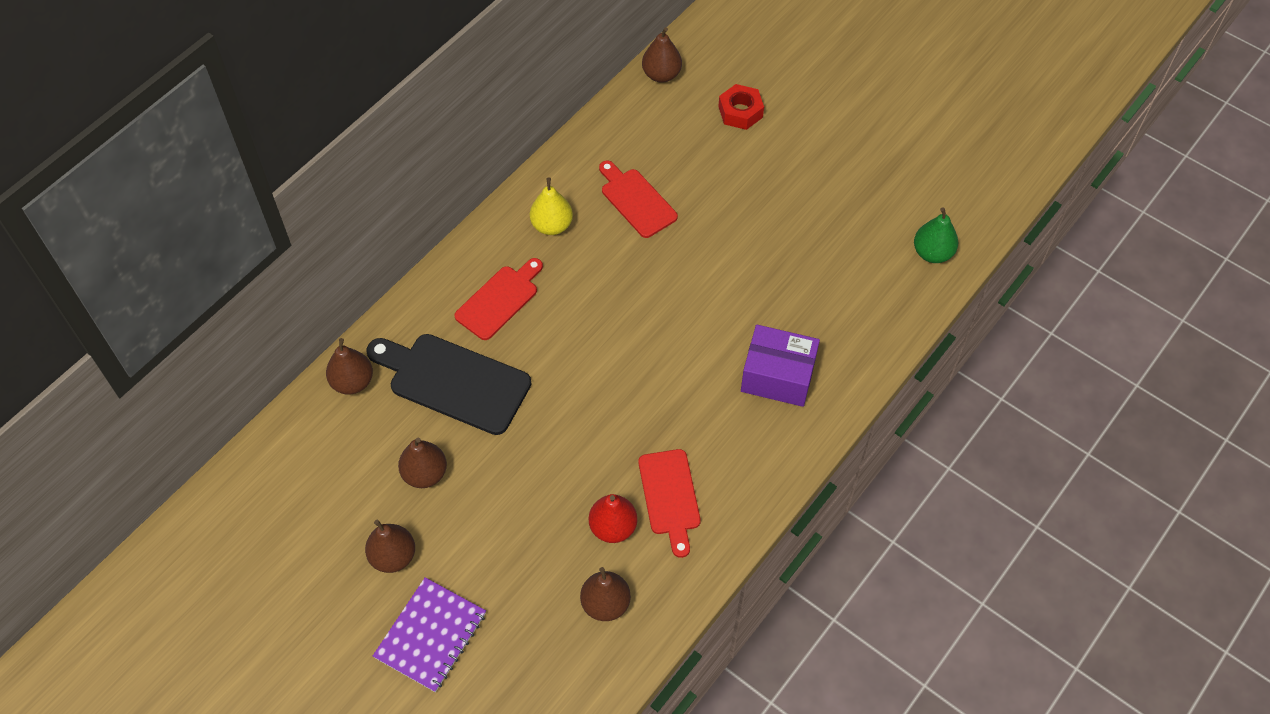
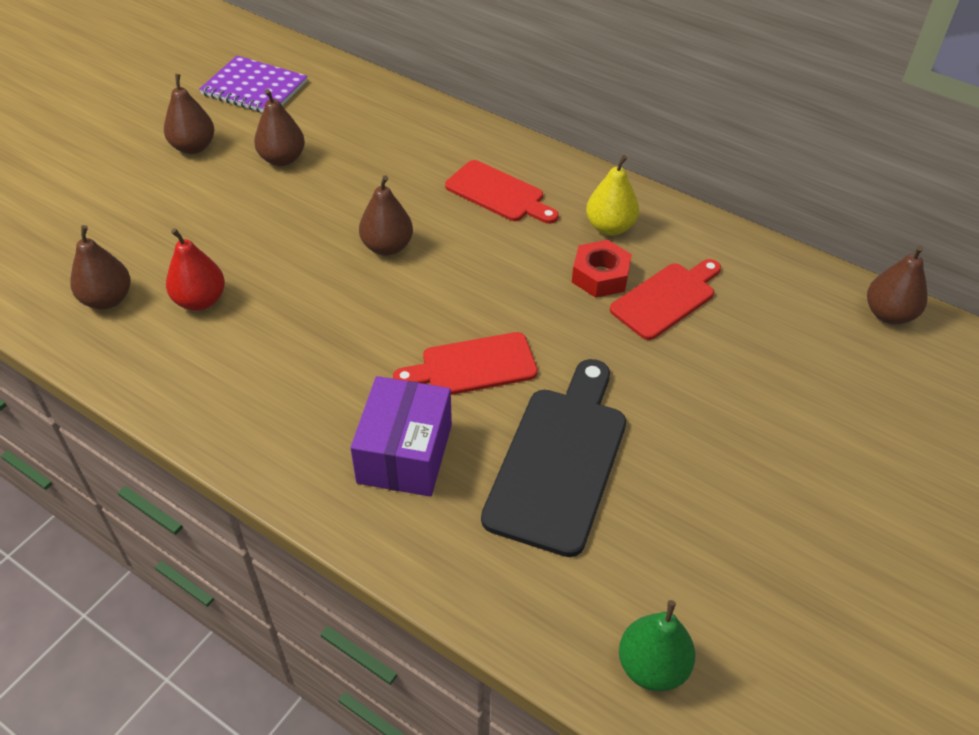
camera: 85 degrees right, 10 degrees down
(353, 382) = (390, 105): brown pear -> brown pear (387, 247)
(430, 635) = (104, 177): purple notebook -> purple notebook (254, 88)
(453, 381) = (391, 169): black cutting board -> black cutting board (559, 461)
(670, 497) = (233, 348): red cutting board -> red cutting board (472, 366)
(740, 112) = (857, 402): red nut -> red nut (600, 276)

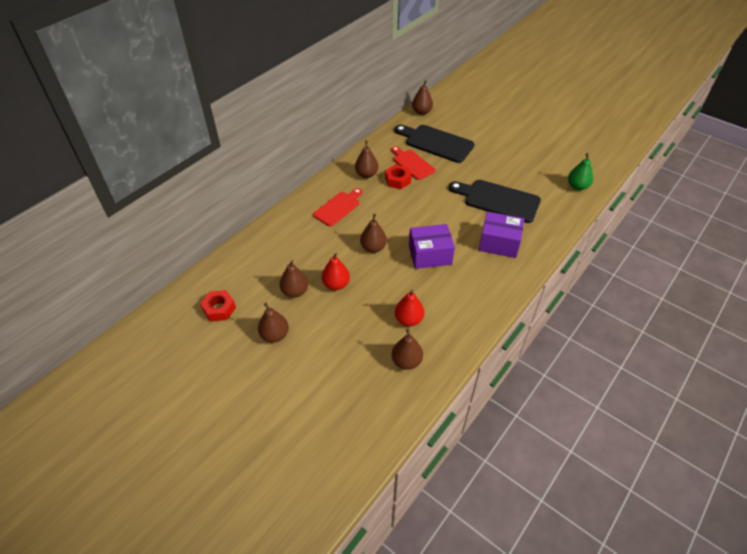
camera: 85 degrees left, 0 degrees up
(254, 88) = (219, 309): purple notebook -> red nut
(295, 204) = (336, 284): none -> red pear
(367, 330) = (430, 255): none -> purple box
(472, 366) = (450, 221): red cutting board -> none
(610, 227) = (366, 174): yellow pear -> brown pear
(763, 342) = (436, 143): none -> black cutting board

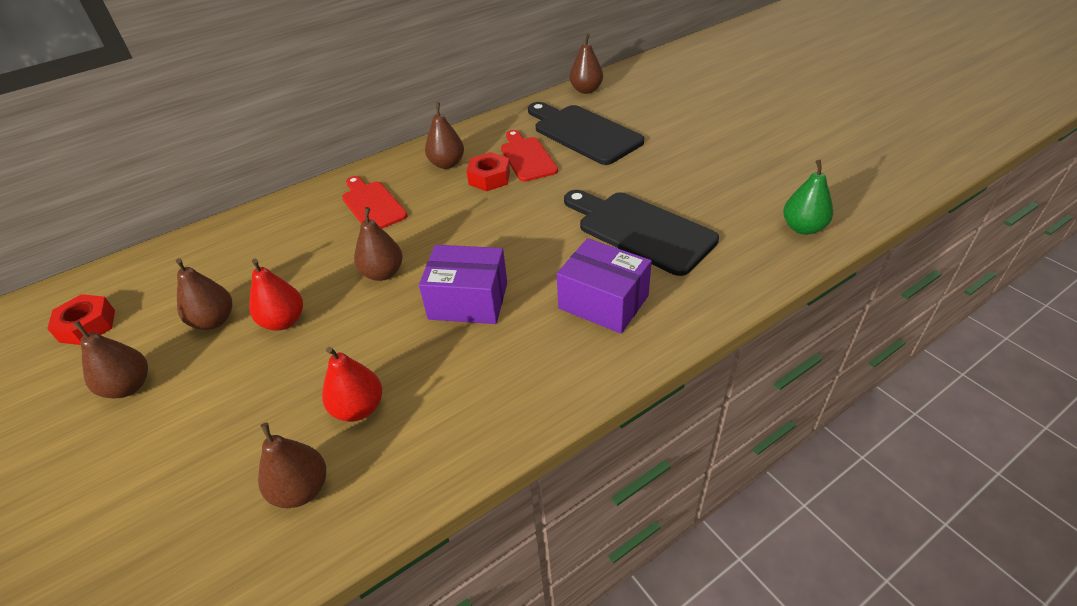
camera: 20 degrees right, 5 degrees down
(338, 207) = (372, 204): red cutting board -> red cutting board turned 90 degrees counterclockwise

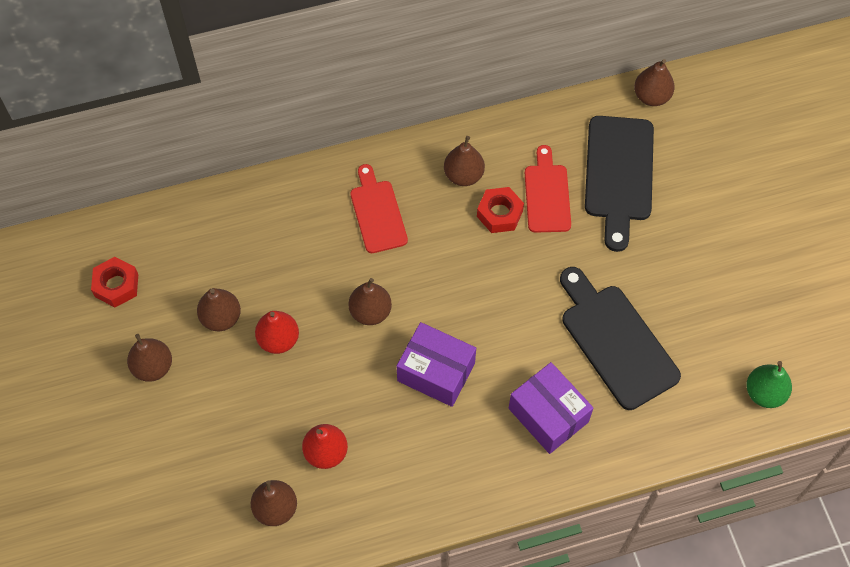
camera: 15 degrees right, 20 degrees up
(583, 133) = (619, 175): black cutting board -> black cutting board turned 150 degrees counterclockwise

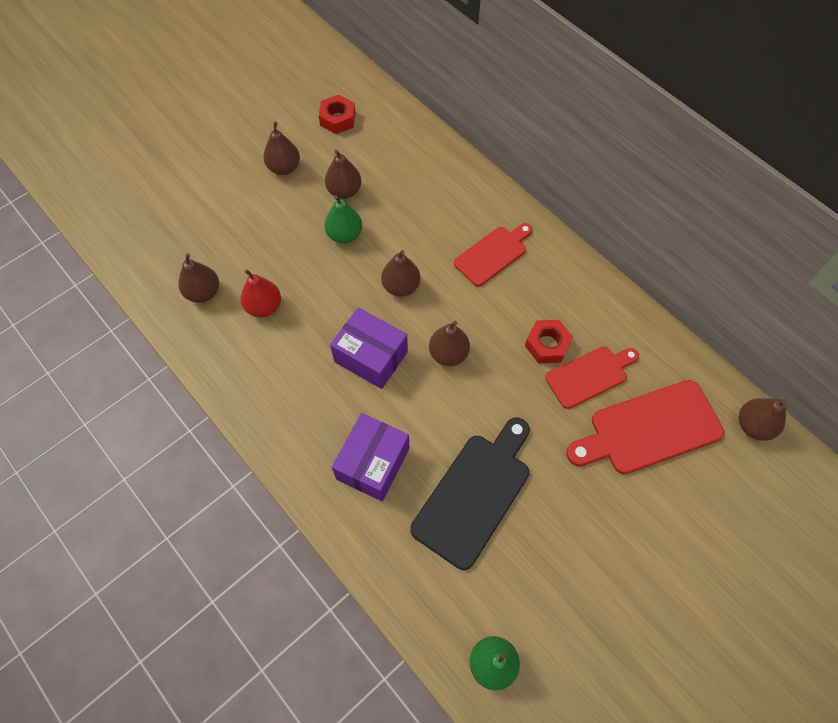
camera: 65 degrees right, 0 degrees up
(278, 340) = (344, 235): red pear -> green pear
(436, 372) = (371, 356): purple box -> purple box turned 60 degrees counterclockwise
(463, 175) = (567, 302): brown pear -> brown pear (448, 354)
(619, 175) = (649, 429): black cutting board -> red cutting board

